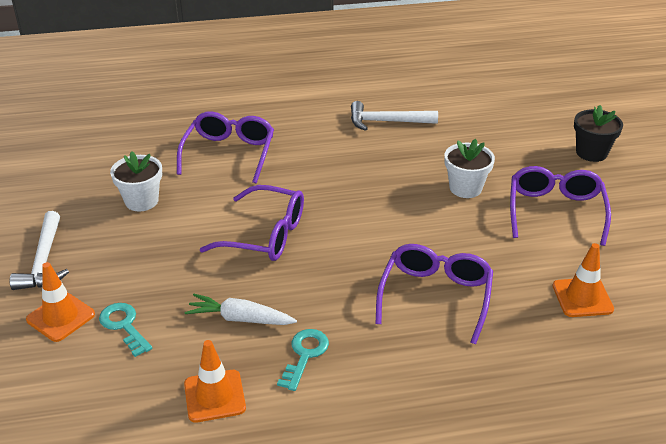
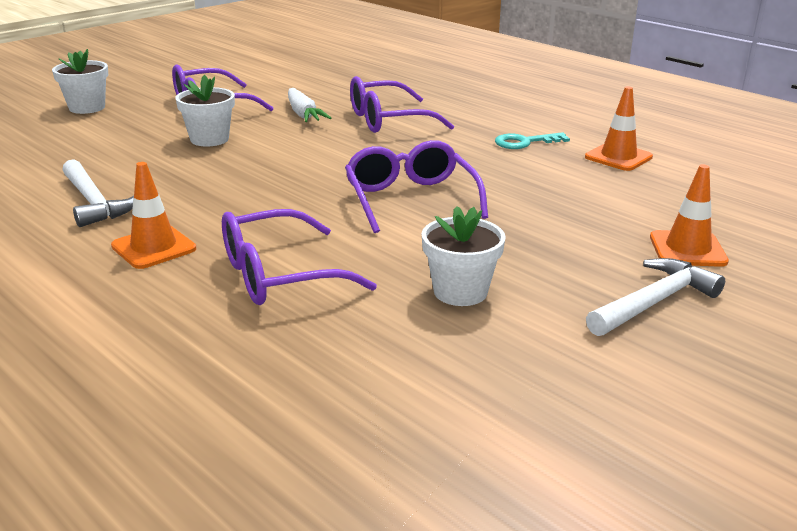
camera: 125 degrees left, 10 degrees down
(124, 326) = (634, 215): turquoise key -> none
(240, 319) = (534, 174): white carrot -> white carrot (303, 114)
(582, 297) = (319, 85): orange traffic cone -> orange traffic cone (154, 247)
(591, 152) = (87, 108): black flower pot -> white flower pot

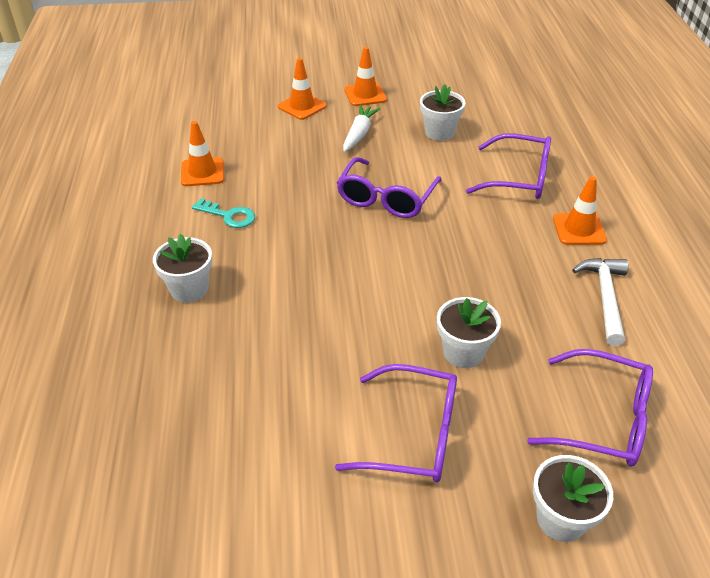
camera: 140 degrees left, 15 degrees up
(303, 114) = (338, 356): white carrot -> white carrot (359, 134)
(387, 120) = (280, 301): purple glasses -> purple glasses (603, 420)
(462, 107) = (189, 289): none -> white flower pot
(654, 302) = (365, 95): white hammer -> orange traffic cone

